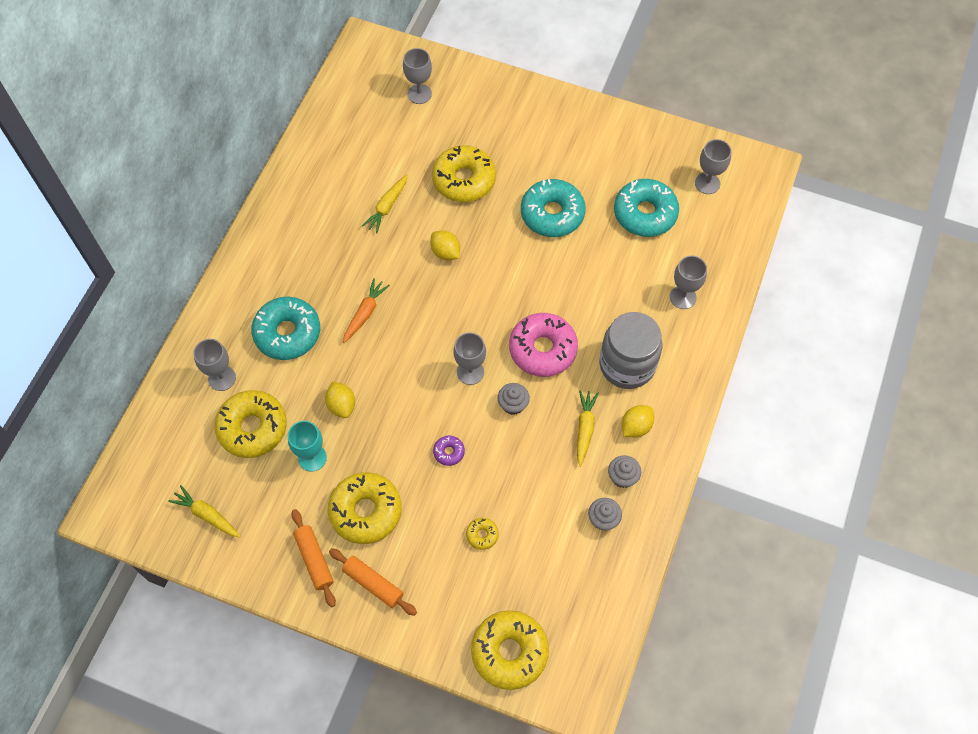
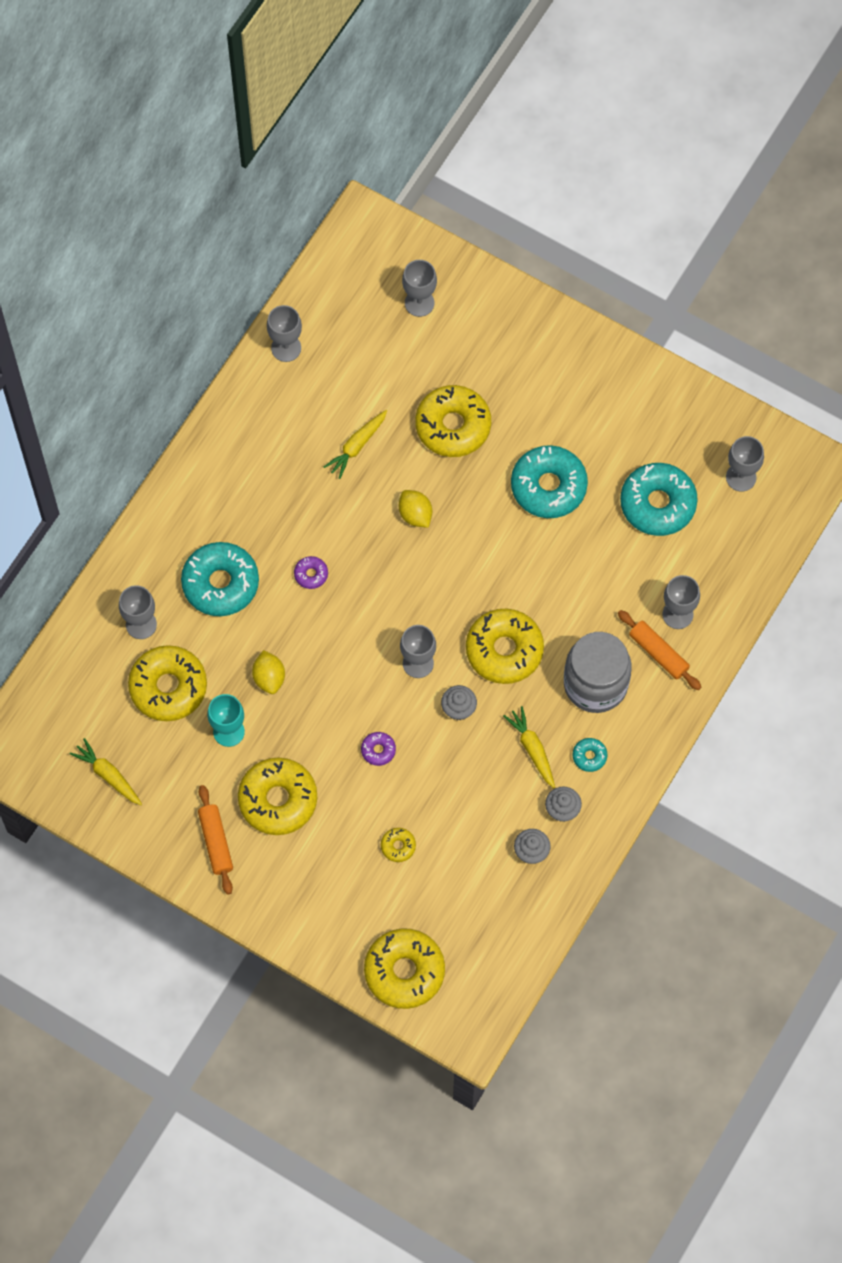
camera: 10 degrees right, 5 degrees up
(316, 142) = (286, 348): none -> grey goblet
(365, 313) = (311, 574): orange carrot -> purple donut
(373, 584) = (274, 878): orange rolling pin -> orange rolling pin (658, 653)
(542, 349) = (504, 650): pink donut -> yellow donut
(584, 429) = (532, 749): yellow carrot -> yellow carrot turned 45 degrees counterclockwise
(636, 427) = (589, 756): yellow lemon -> turquoise donut

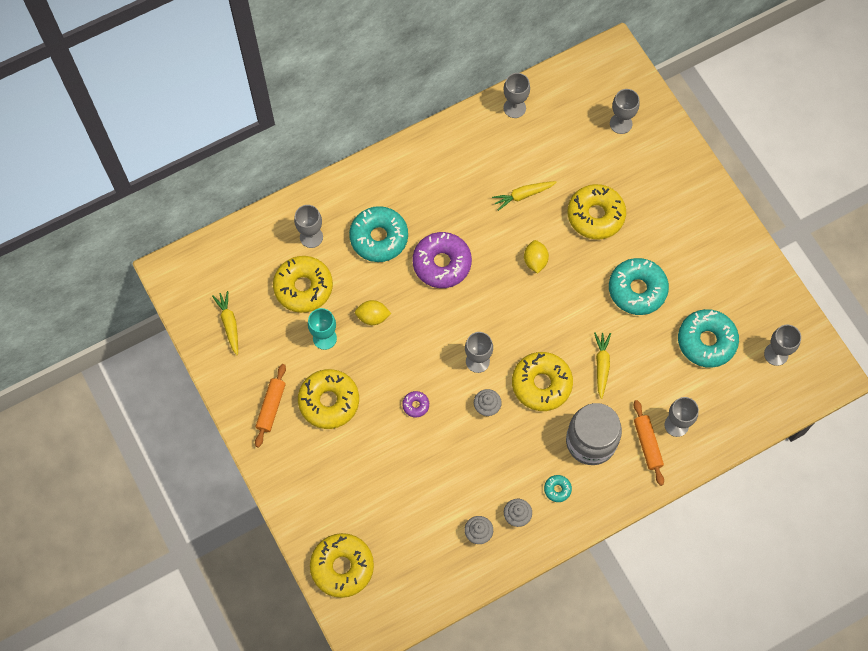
camera: 30 degrees right, 0 degrees up
(269, 678) = (373, 317): yellow lemon -> yellow lemon turned 75 degrees clockwise
(311, 574) = (442, 263): purple donut -> purple donut, size x2.26
(398, 846) = (390, 478): yellow donut -> none
(532, 749) = (520, 462): yellow carrot -> yellow carrot (601, 365)

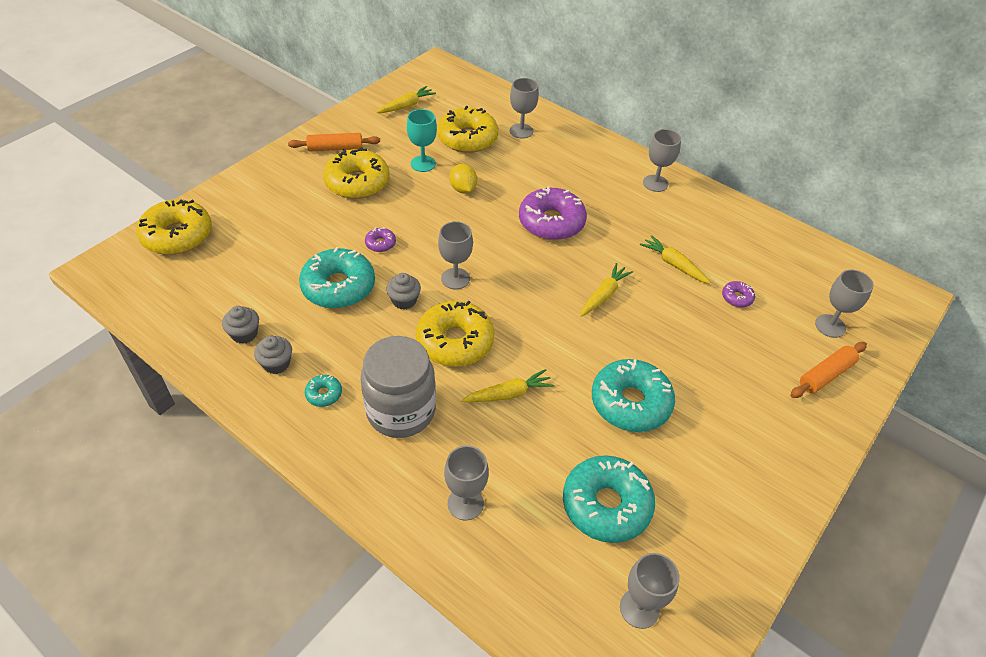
camera: 65 degrees right, 20 degrees down
(379, 238) = (549, 172): turquoise donut -> turquoise donut (338, 287)
(514, 108) = (767, 231): grey goblet -> grey goblet (655, 183)
(535, 261) = (603, 295): yellow lemon -> yellow carrot
(572, 170) = (737, 298): none -> purple donut
(595, 215) = (697, 334): yellow donut -> none
(647, 444) = (422, 476): orange rolling pin -> orange rolling pin (825, 375)

